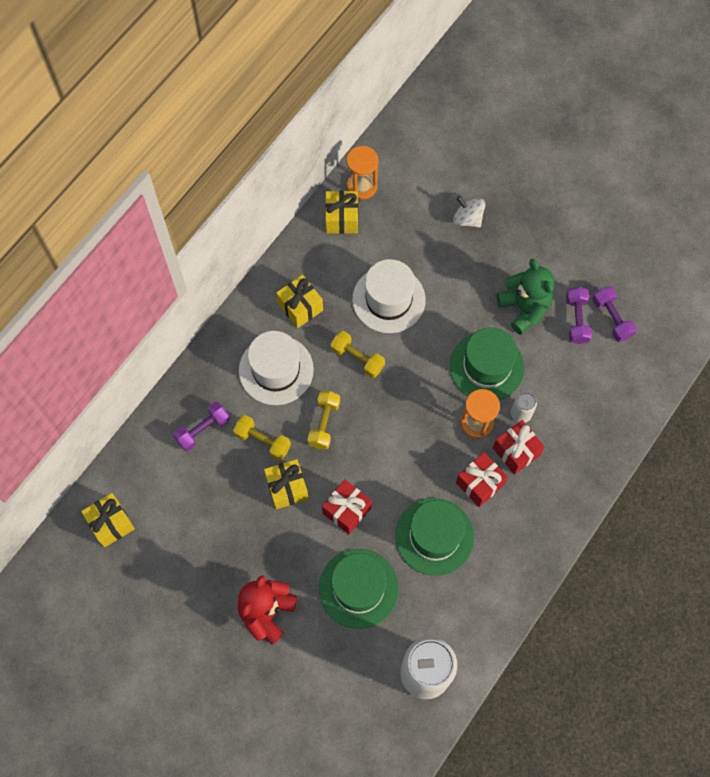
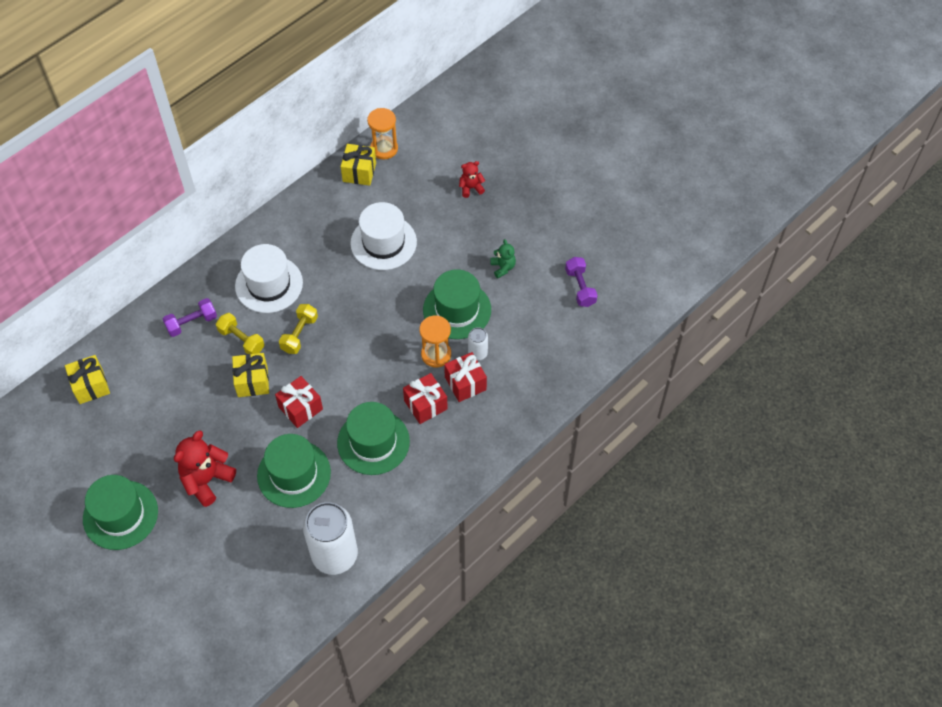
camera: 10 degrees right, 10 degrees down
(183, 669) = (120, 515): none -> green hat
(300, 307) = (304, 237): yellow gift -> none
(357, 358) = (343, 286): yellow dumbbell -> none
(467, 219) = (471, 188): white spinning top -> red teddy bear
(524, 308) = (503, 267): green teddy bear -> green teddy bear, size x0.54
(576, 320) = (548, 284): purple dumbbell -> none

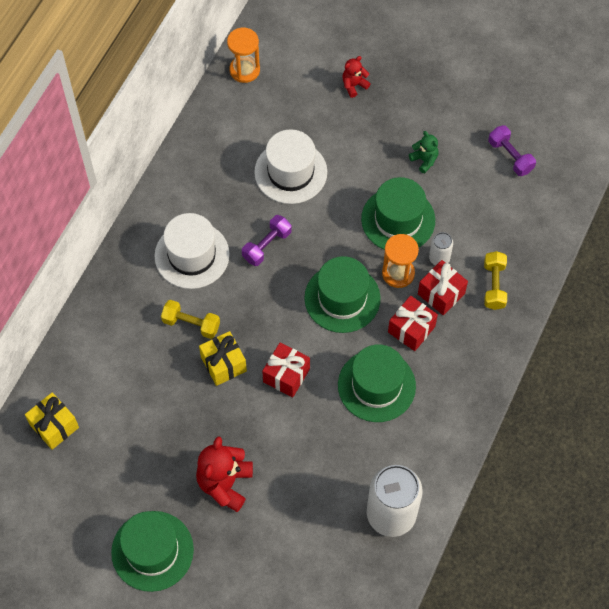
camera: 20 degrees left, 5 degrees up
(191, 323) = (130, 323): purple dumbbell -> purple dumbbell (267, 245)
(294, 474) = (311, 446): green hat -> green hat (342, 298)
(299, 334) = (249, 298): yellow dumbbell -> yellow dumbbell (494, 285)
(359, 172) = (230, 104): yellow gift -> none

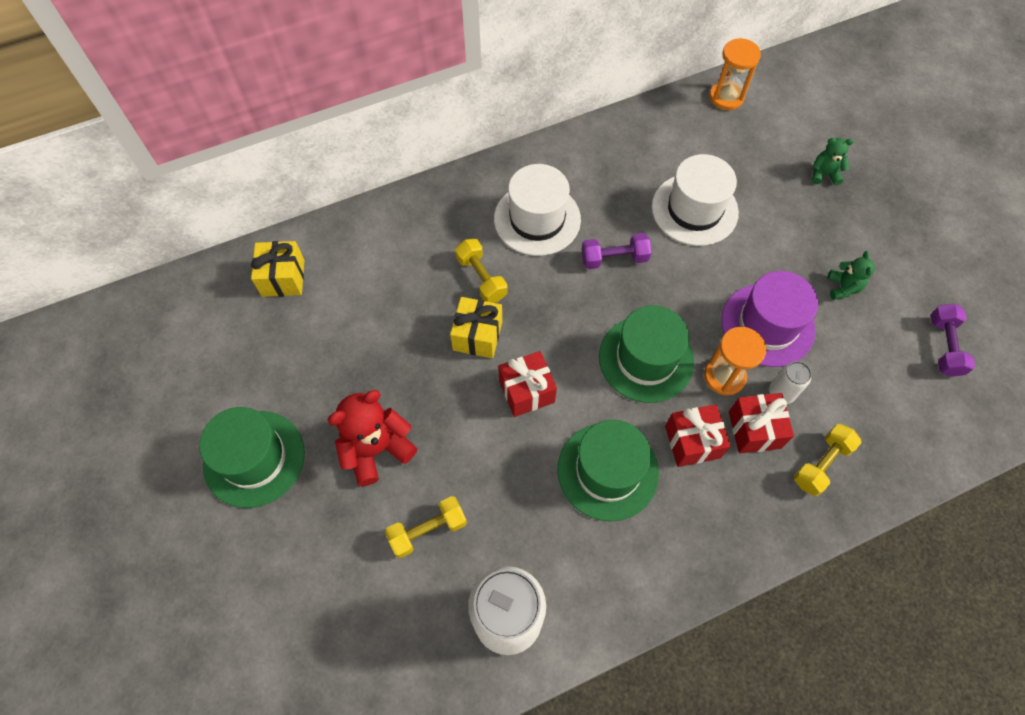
camera: 40 degrees right, 0 degrees up
(301, 504) = (428, 530): none -> yellow dumbbell
(354, 85) = (824, 174): red teddy bear -> green teddy bear
(398, 219) = (767, 325): green hat -> purple hat

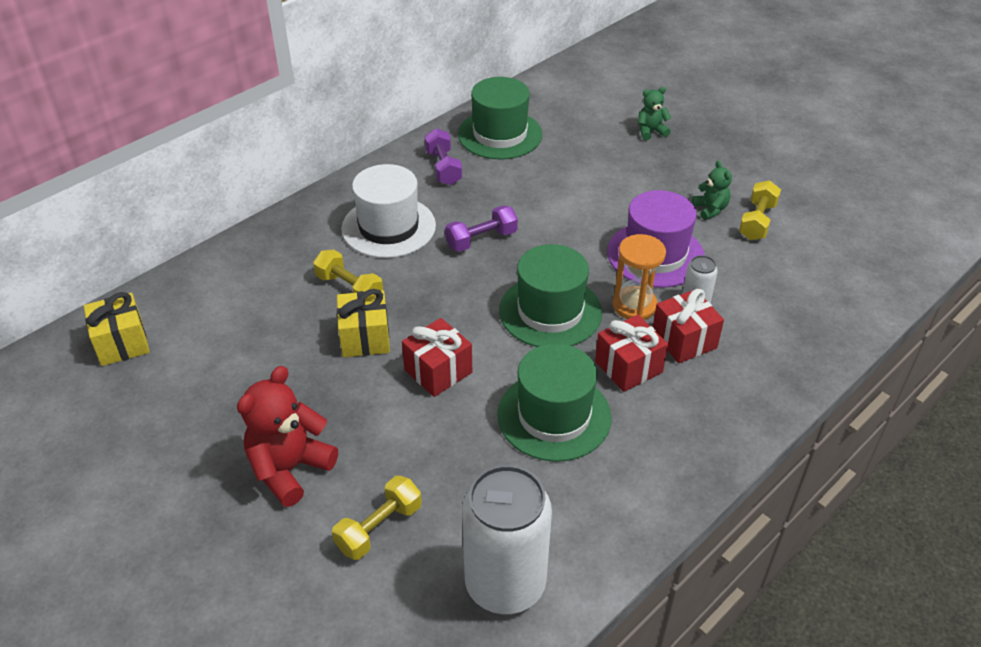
camera: 20 degrees left, 20 degrees down
(254, 458) = (143, 520): green hat -> green hat (500, 134)
(694, 209) = (543, 184): white hat -> none
(726, 97) = (533, 96): orange hourglass -> none
(821, 464) = (761, 350): yellow dumbbell -> yellow dumbbell (757, 221)
(944, 346) = (822, 230): purple dumbbell -> purple dumbbell (443, 168)

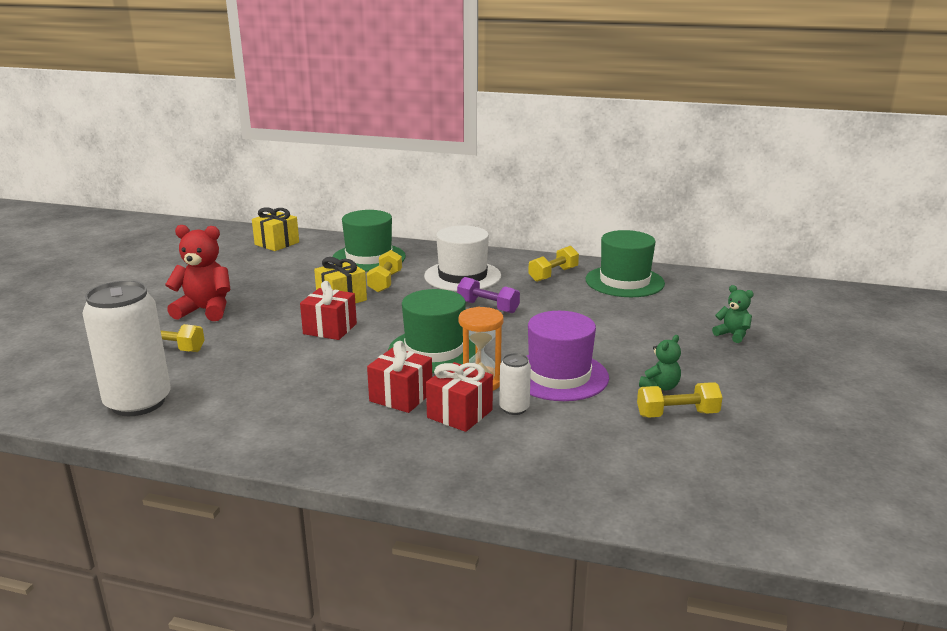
camera: 60 degrees right, 20 degrees down
(443, 168) = (553, 274): purple dumbbell -> yellow dumbbell
(554, 416) = (318, 380): green hat -> green hat (369, 258)

